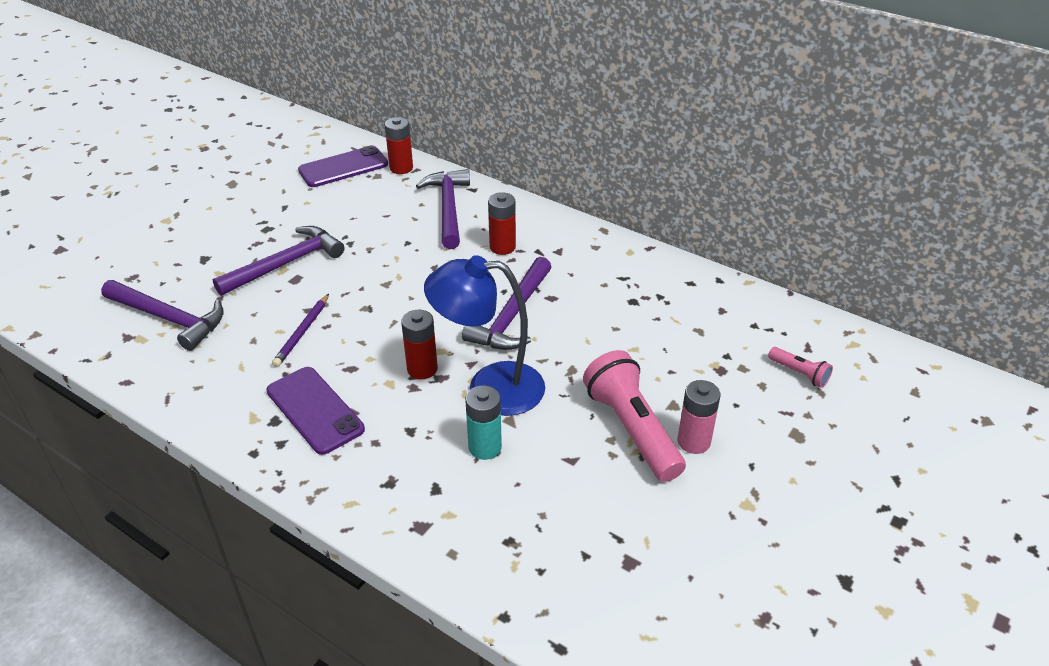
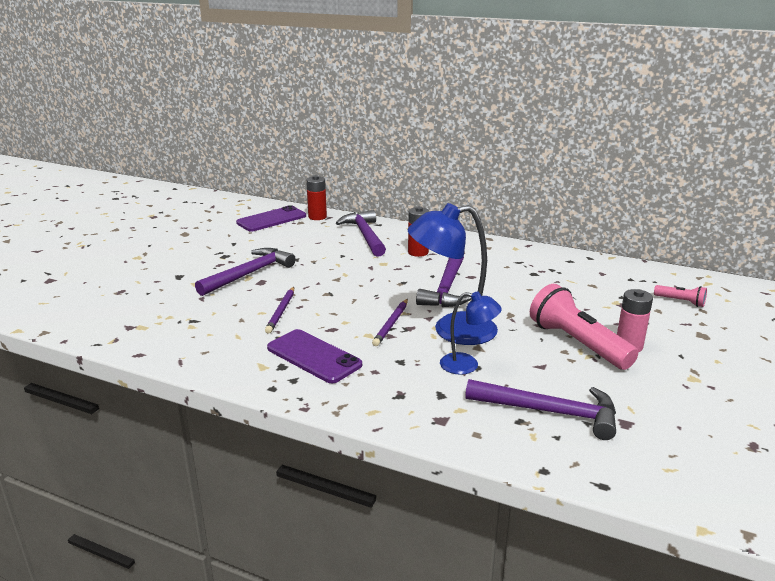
camera: 10 degrees left, 15 degrees down
(170, 319) = (163, 313): purple hammer -> purple hammer (550, 412)
(422, 369) = (391, 324): red battery -> purple pencil
(485, 447) = (467, 365): turquoise battery -> blue lamp

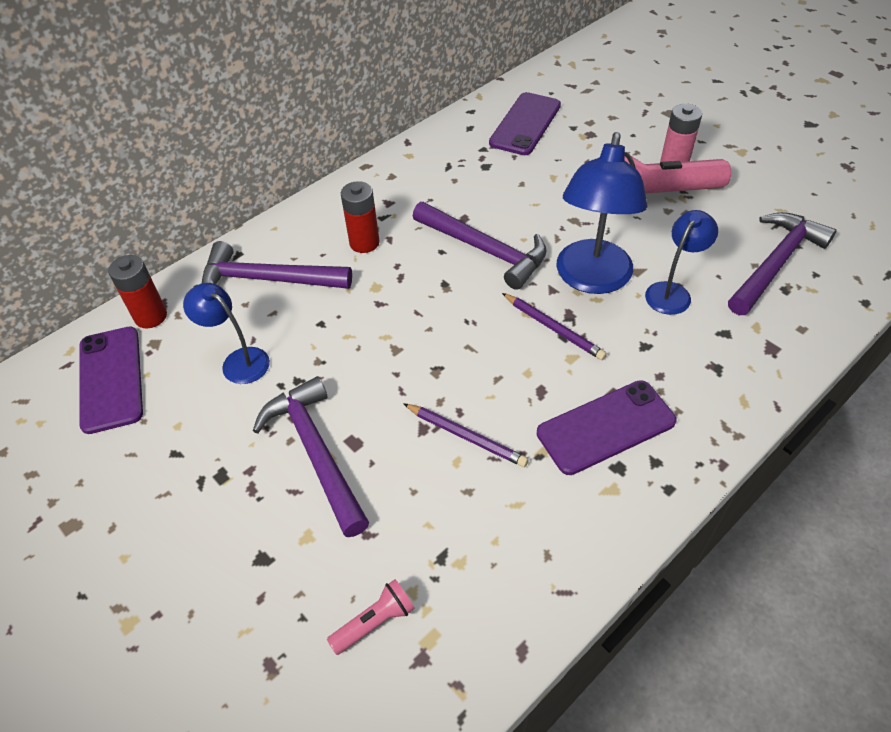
camera: 65 degrees left, 25 degrees up
(301, 242) = (238, 361): none -> blue lamp
(600, 278) = (525, 124): none -> purple phone
(681, 301) = (602, 96): pink flashlight -> pink flashlight (375, 622)

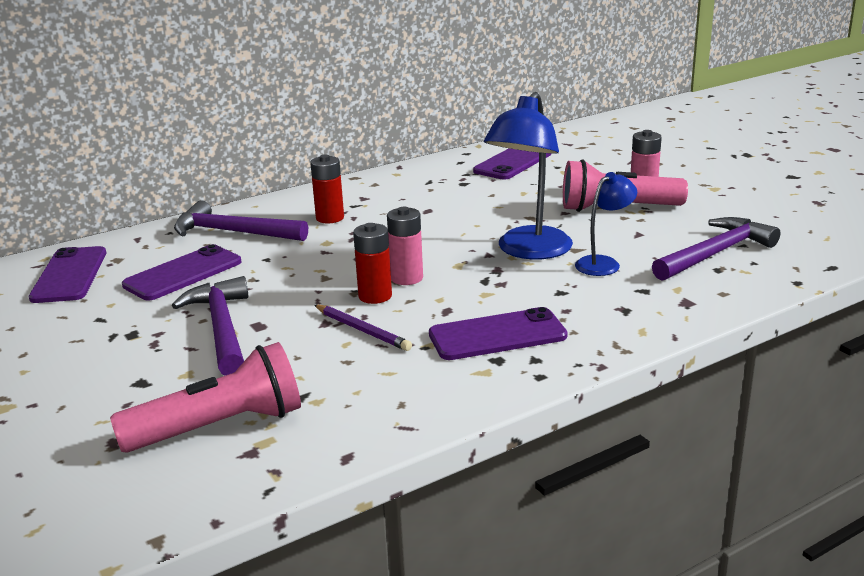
camera: 10 degrees right, 25 degrees down
(151, 316) = (122, 245): red battery -> red battery (375, 296)
(238, 361) = (183, 273): blue lamp -> purple phone
(375, 622) = (220, 427): pink flashlight -> pink flashlight, size x2.10
(482, 341) = (407, 278): none -> pink battery
(485, 250) = (438, 229): purple hammer -> none
(554, 328) = (478, 276): purple pencil -> none

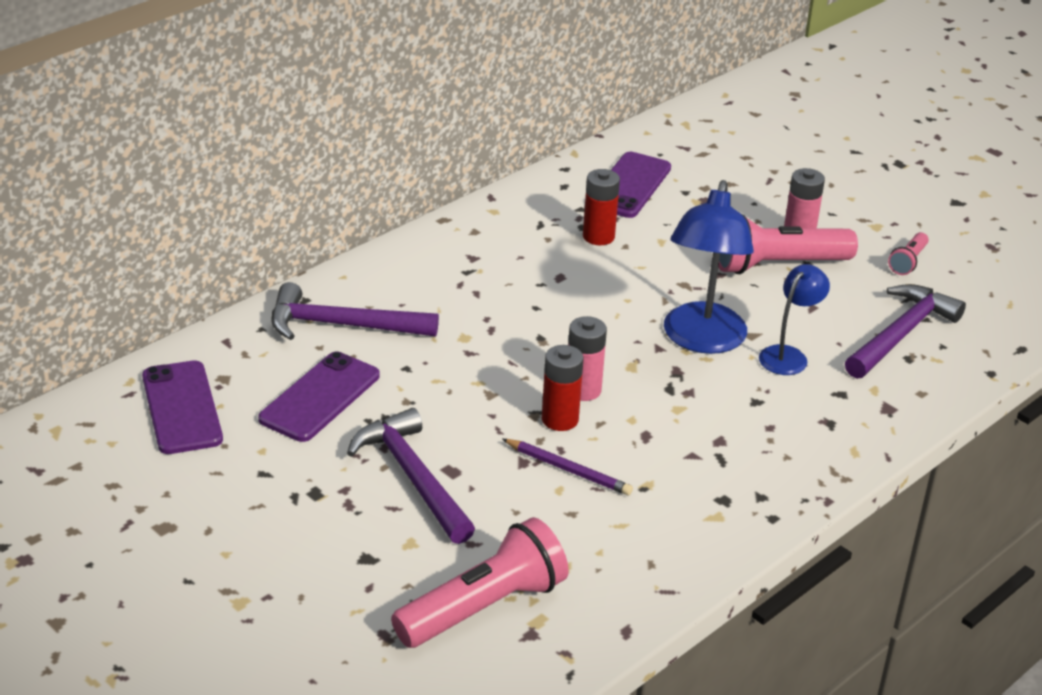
camera: 15 degrees left, 10 degrees up
(330, 218) = (448, 295): red battery -> red battery (598, 237)
(497, 335) = (712, 467): purple phone -> none
(736, 209) = (908, 262): none -> pink flashlight

